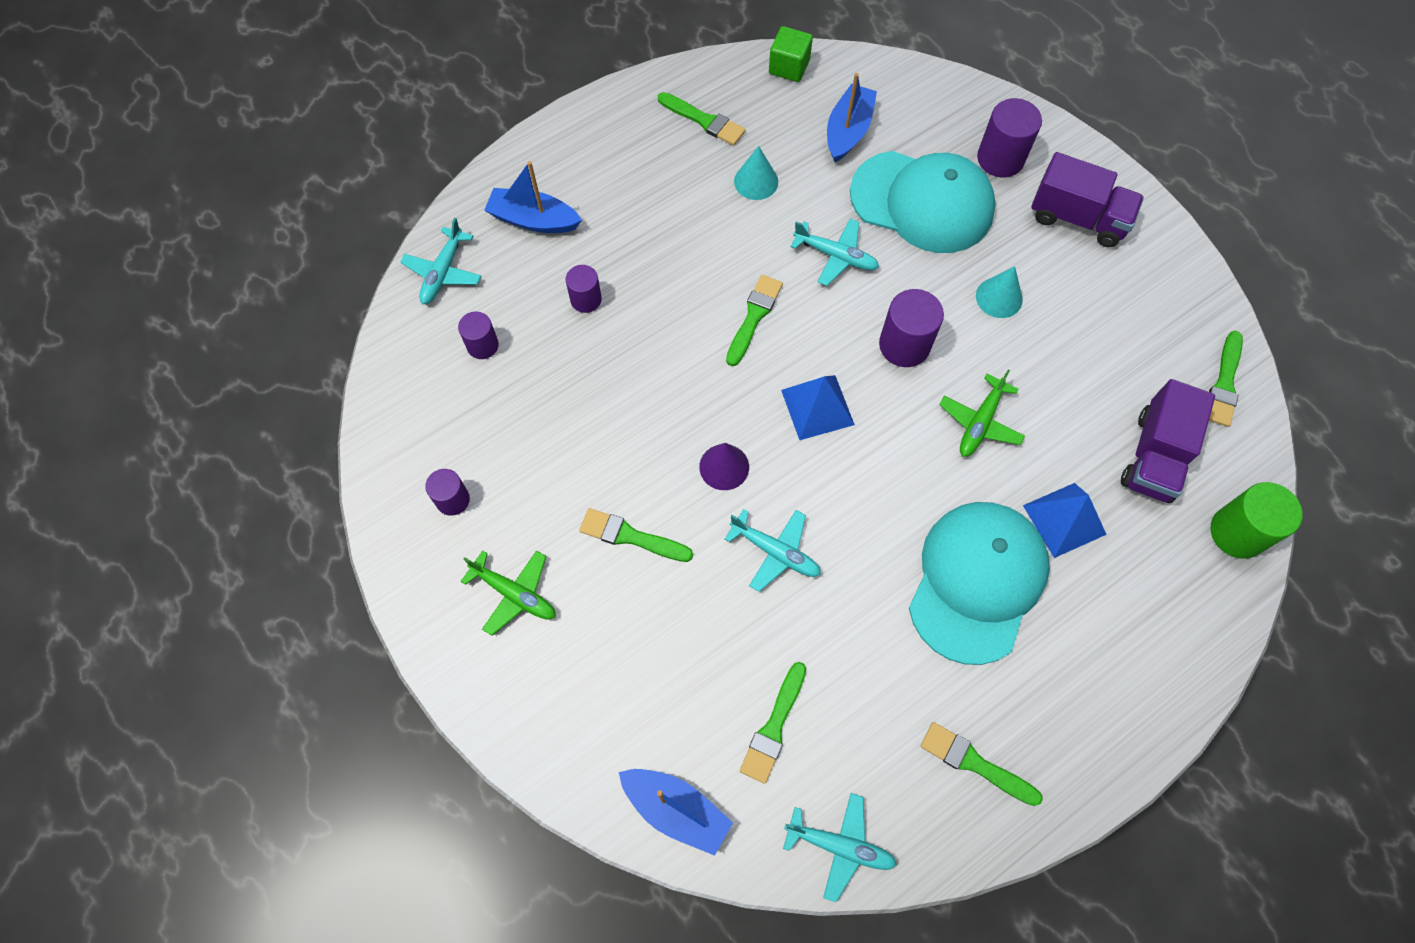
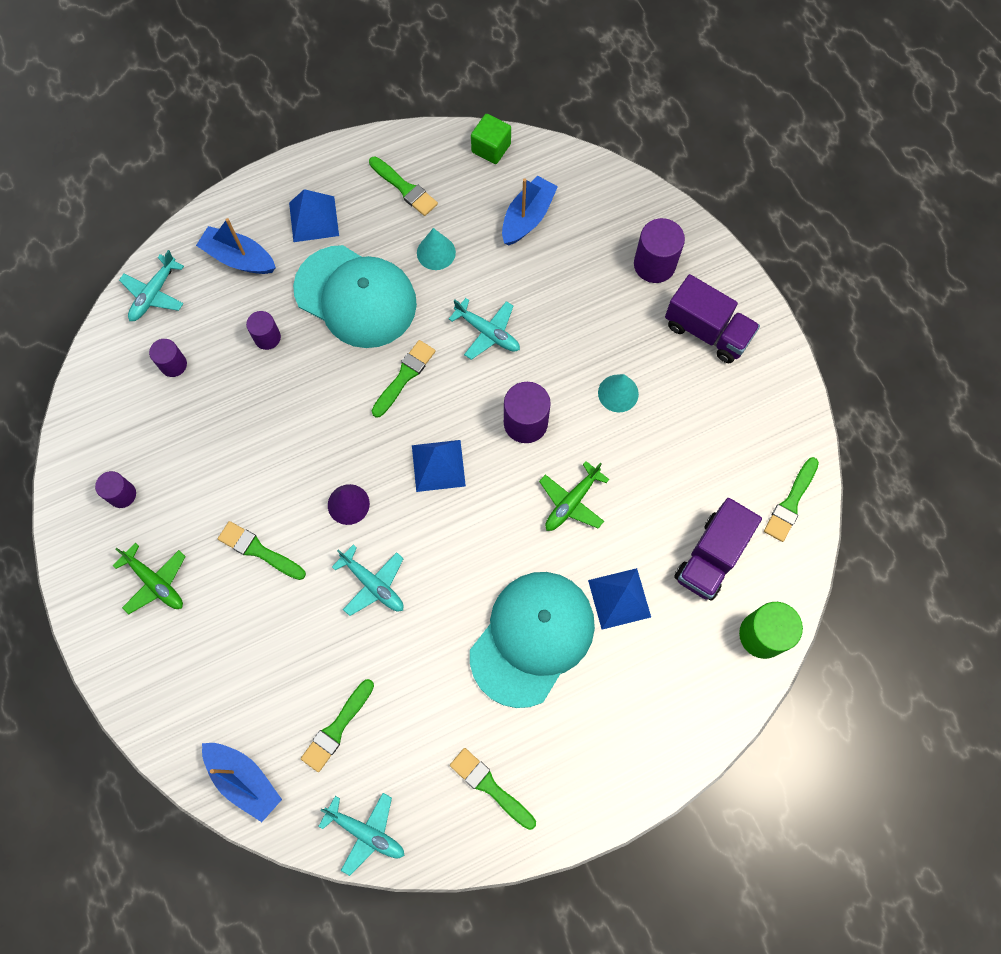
camera: 10 degrees right, 5 degrees up
(609, 166) = (314, 219): none -> blue pyramid
(922, 202) = (575, 294): turquoise cap -> turquoise cap (355, 297)

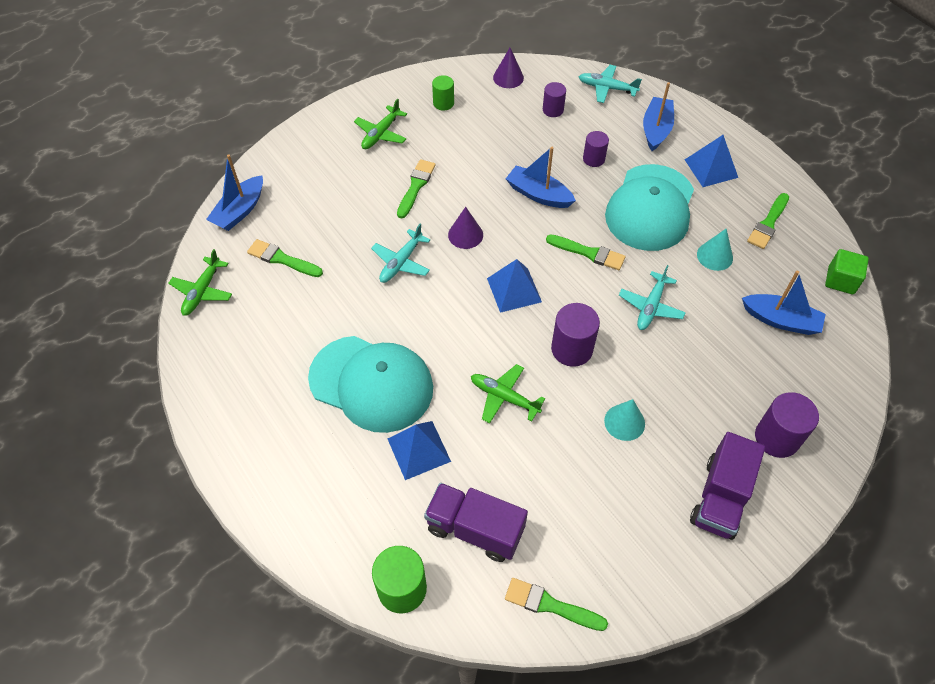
camera: 80 degrees right, 15 degrees down
(99, 406) = (508, 77): none -> purple cone
(122, 494) = (443, 103): purple cylinder -> green cylinder
(307, 410) = (538, 194): none -> blue boat
(365, 832) = (202, 291): turquoise plane -> green plane
(490, 787) = (240, 371): green brush -> none

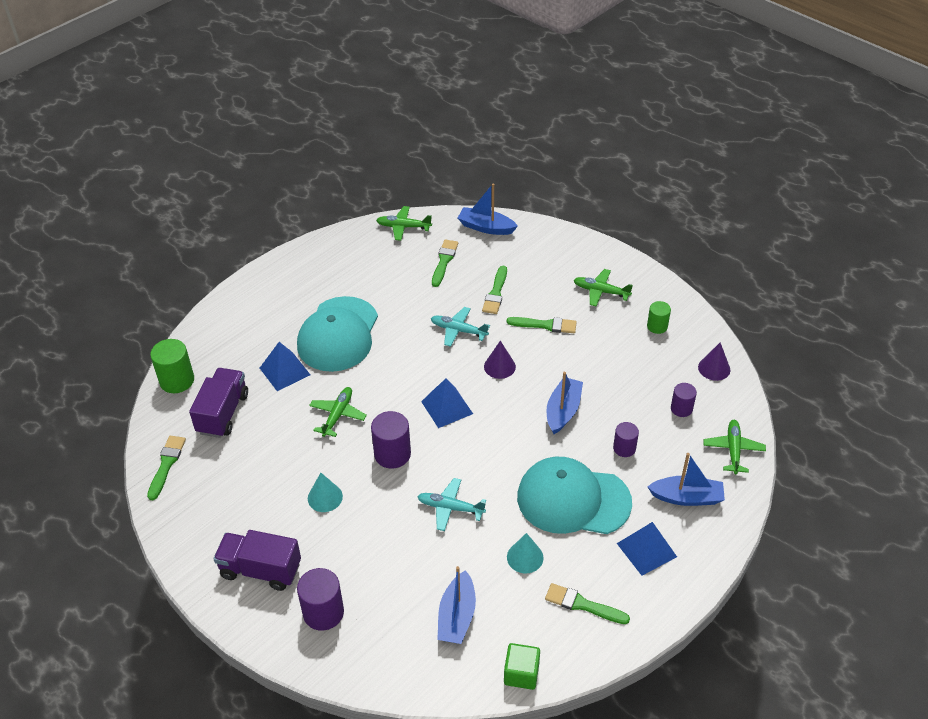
camera: 80 degrees right, 10 degrees down
(588, 253) = (502, 455): green brush -> green brush (496, 293)
(607, 88) = (733, 450): turquoise plane -> green plane

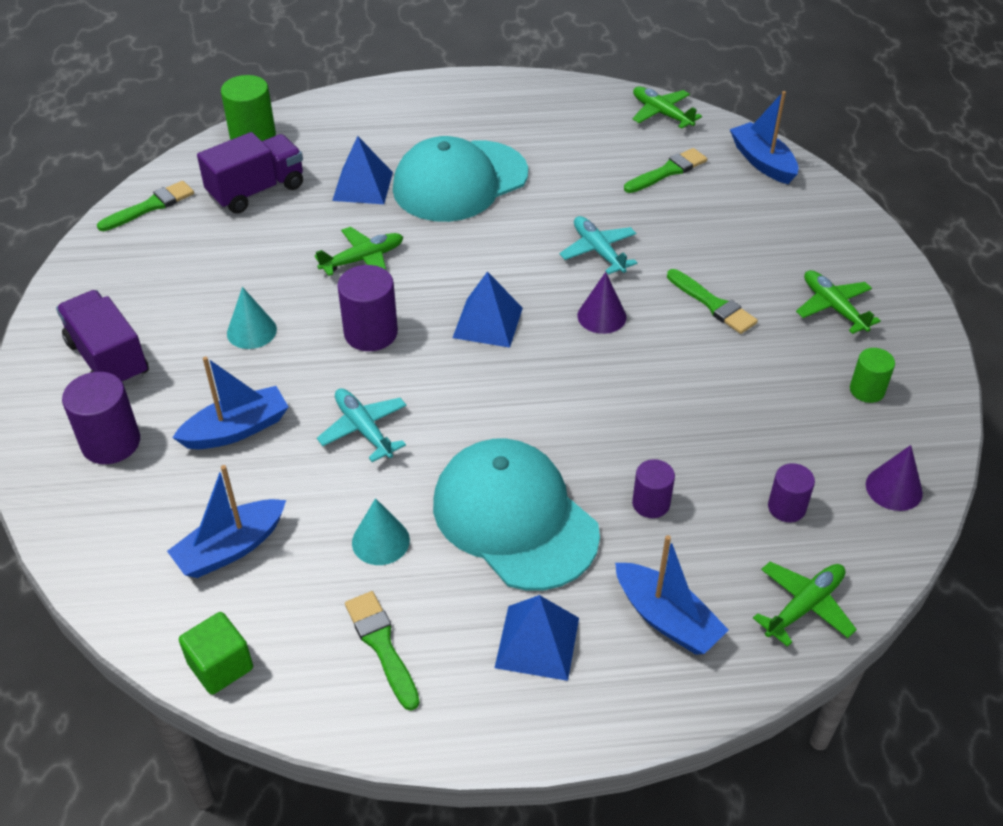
camera: 40 degrees right, 0 degrees up
(496, 293) = (691, 236): green brush -> none
(563, 411) = (622, 411): blue boat -> blue boat (237, 429)

